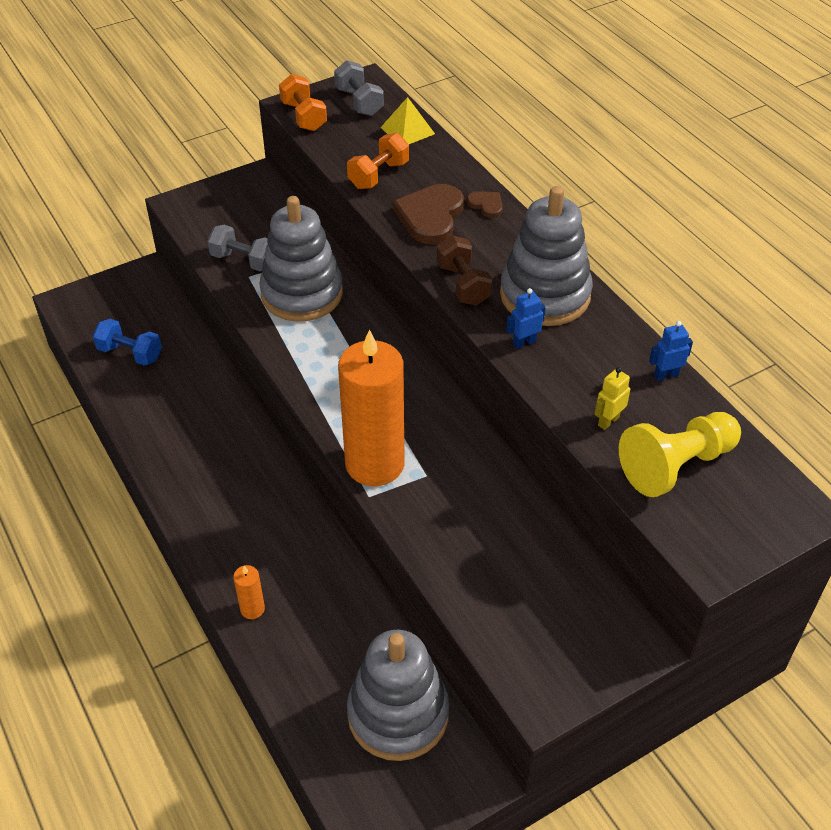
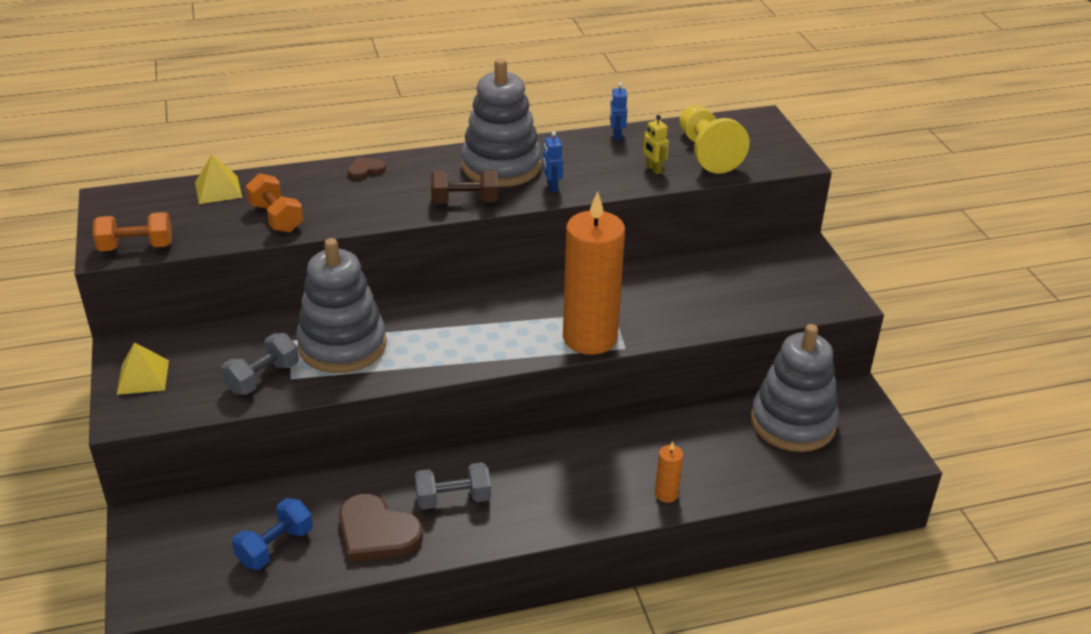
camera: 75 degrees left, 10 degrees down
(225, 197) = (143, 377): none -> yellow pyramid
(359, 102) = (143, 209): grey dumbbell -> grey dumbbell (453, 499)
(430, 216) = (361, 201): brown heart -> brown heart (376, 532)

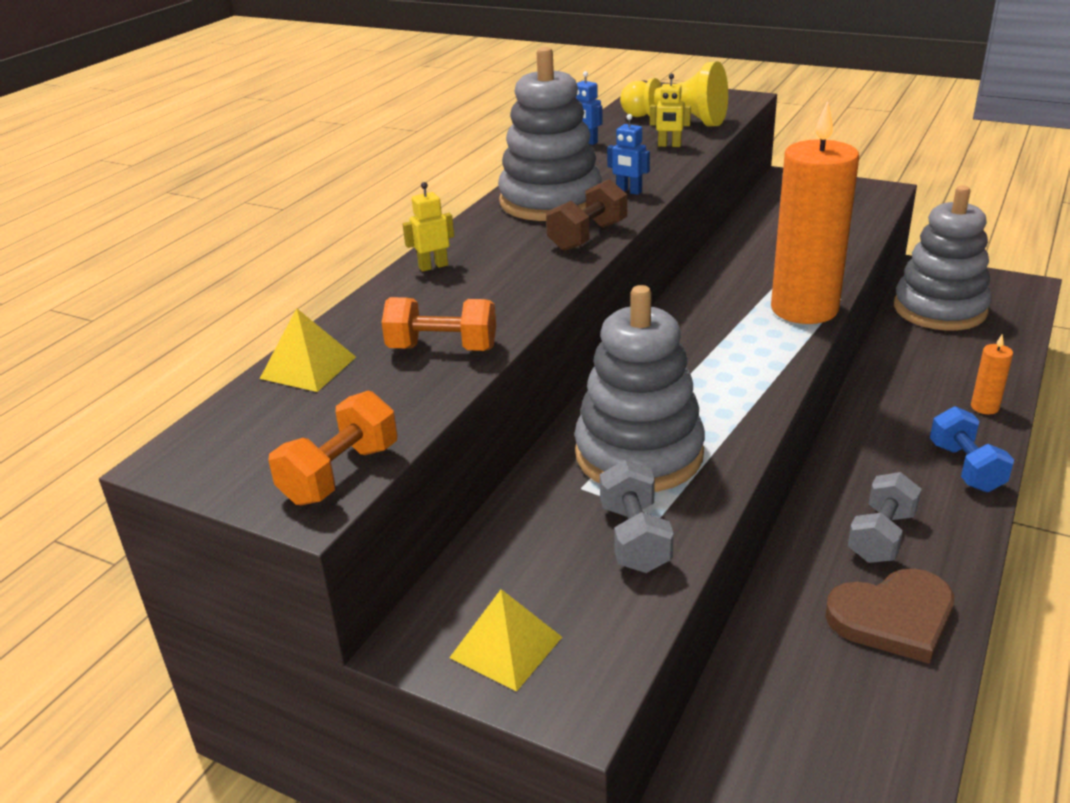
camera: 45 degrees left, 5 degrees down
(275, 547) = (851, 718): blue dumbbell -> blue dumbbell (965, 467)
(365, 170) = (433, 266): brown heart -> yellow robot

